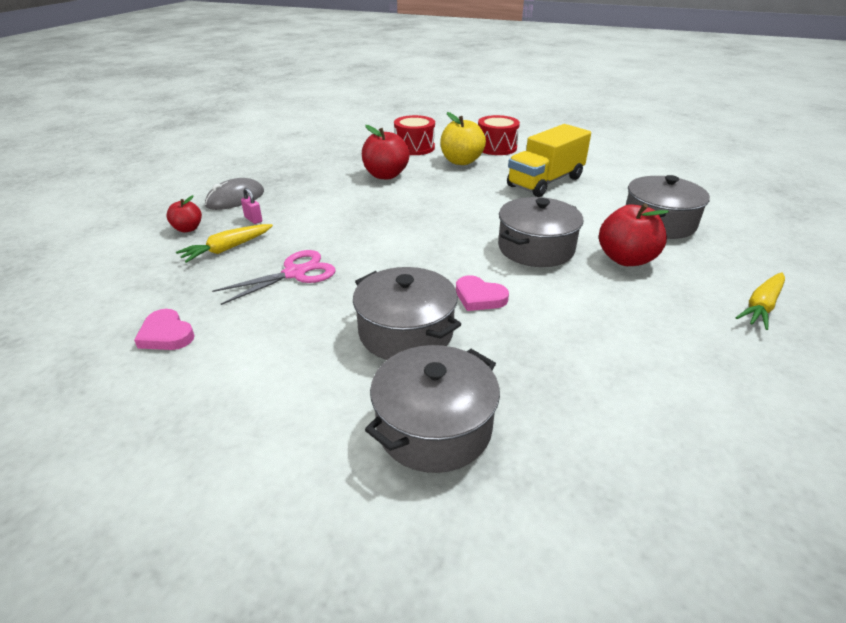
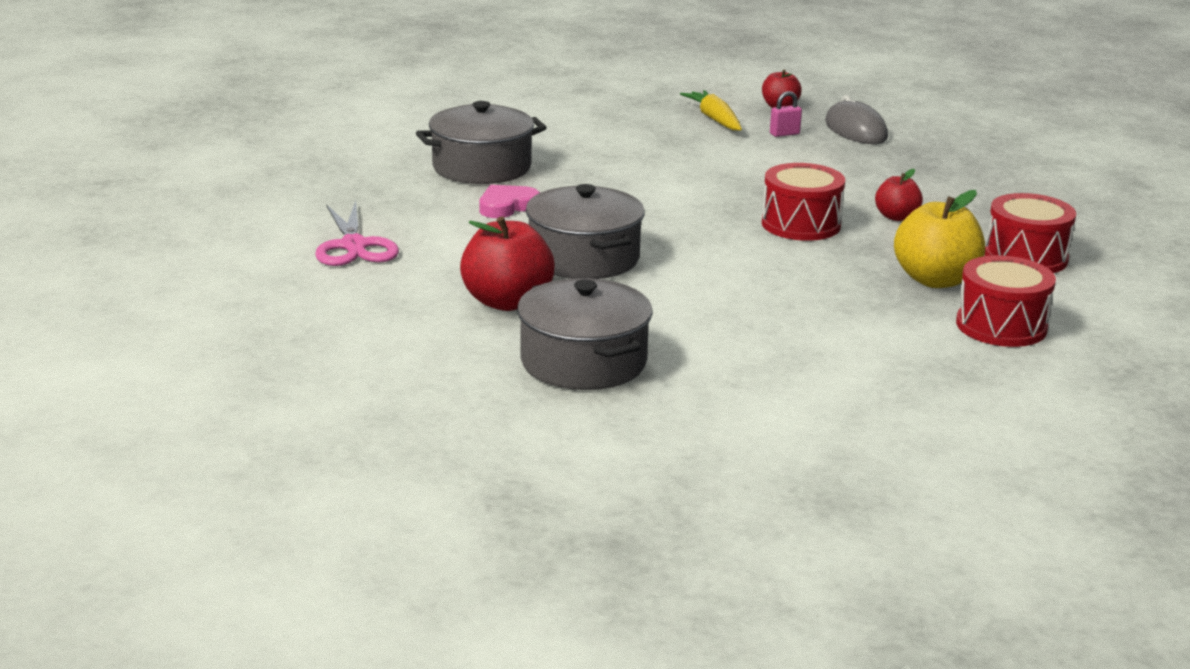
camera: 110 degrees right, 10 degrees down
(166, 334) = (569, 94): pink heart -> none
(295, 273) = (634, 140): pink scissors -> pink scissors (354, 246)
(385, 175) = (896, 217): red apple -> red apple, size x0.57
(418, 196) = (801, 224): none -> red drum
(434, 427) = (354, 157): grey pot -> none
(545, 182) = (800, 323): yellow truck -> none
(761, 306) = (330, 340): yellow carrot -> none

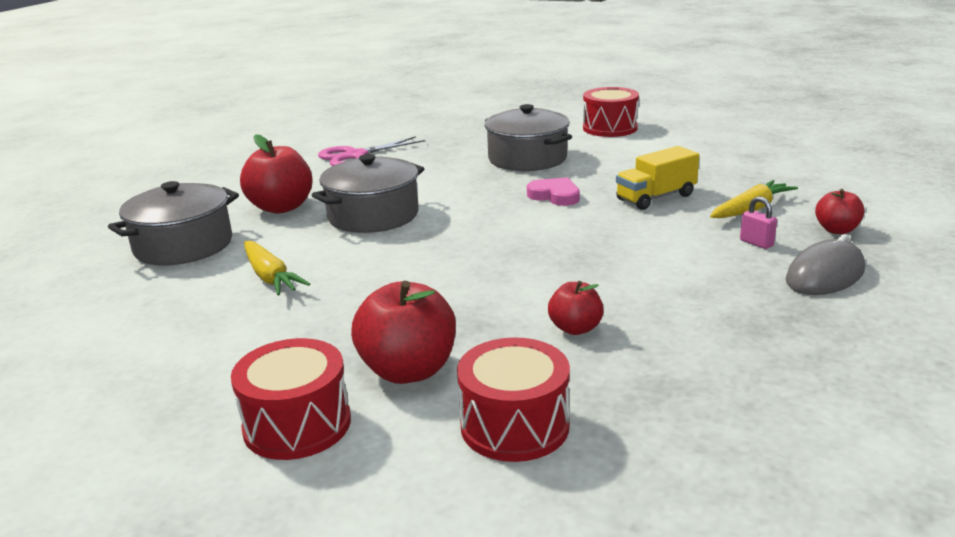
camera: 75 degrees right, 0 degrees up
(507, 206) = (458, 178): pink heart -> pink heart (555, 196)
(655, 142) = (656, 197): none -> yellow truck
(713, 320) = (270, 277): none -> yellow carrot
(801, 224) = (510, 283): red drum -> red drum (610, 128)
(935, 280) = (408, 370): yellow apple -> red apple

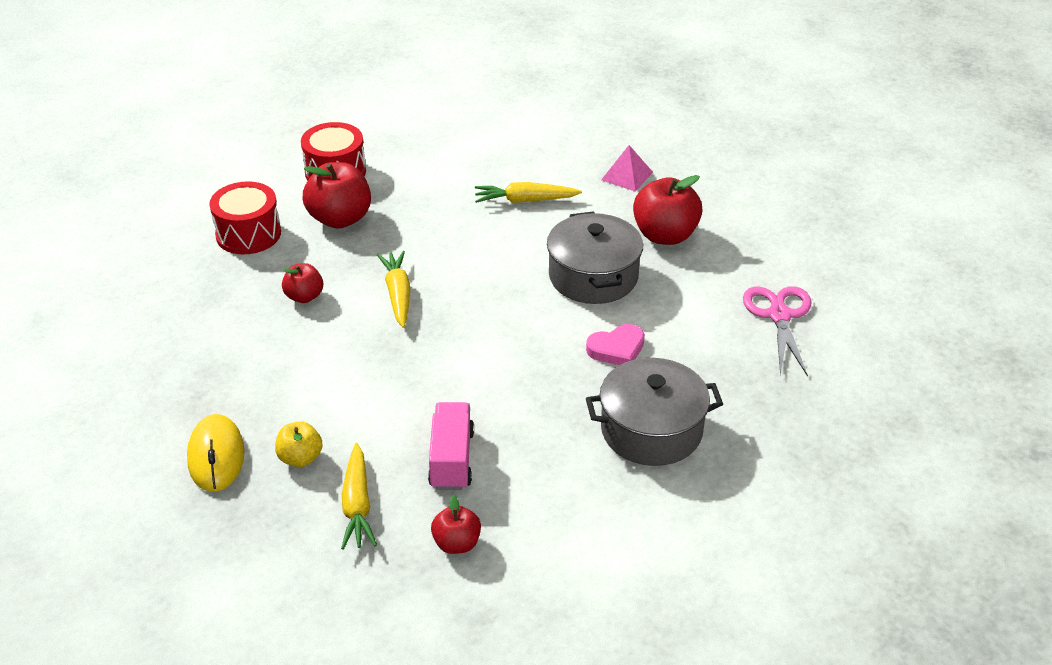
camera: 120 degrees right, 15 degrees up
(183, 245) = (627, 176): grey pot -> pink pyramid
(504, 282) = (398, 294): none -> yellow carrot
(555, 196) = (527, 397): pink heart -> pink heart (617, 349)
(610, 128) = (700, 560): red drum -> none
(656, 197) = (451, 460): yellow truck -> pink truck
(756, 243) = (300, 458): pink padlock -> yellow apple
(825, 275) = (216, 456): grey mouse -> yellow mouse
(836, 230) = (260, 527): red apple -> red apple (457, 543)

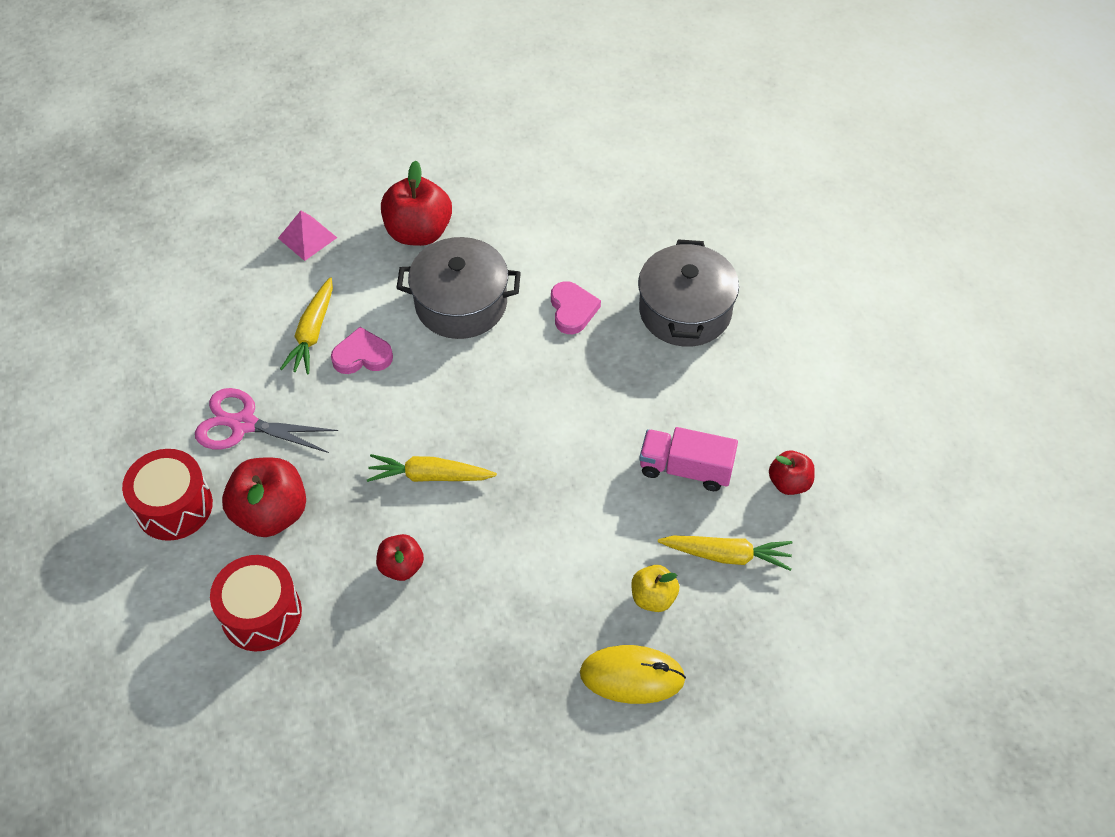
camera: 75 degrees left, 15 degrees up
(511, 232) = (362, 355): none -> pink heart
(779, 315) = (564, 182): pink scissors -> pink scissors (243, 424)

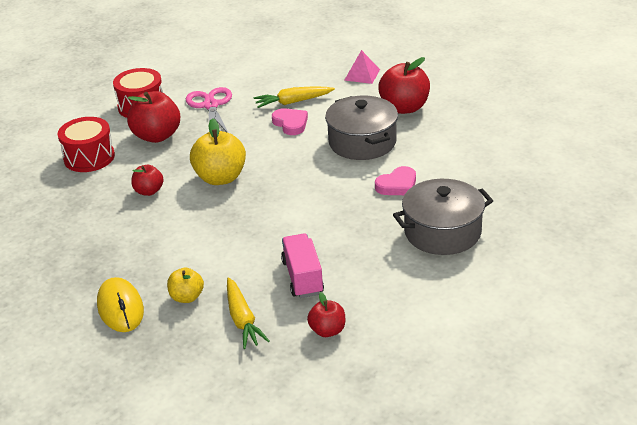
camera: 65 degrees right, 20 degrees down
(429, 476) = (220, 178): yellow carrot -> yellow apple

